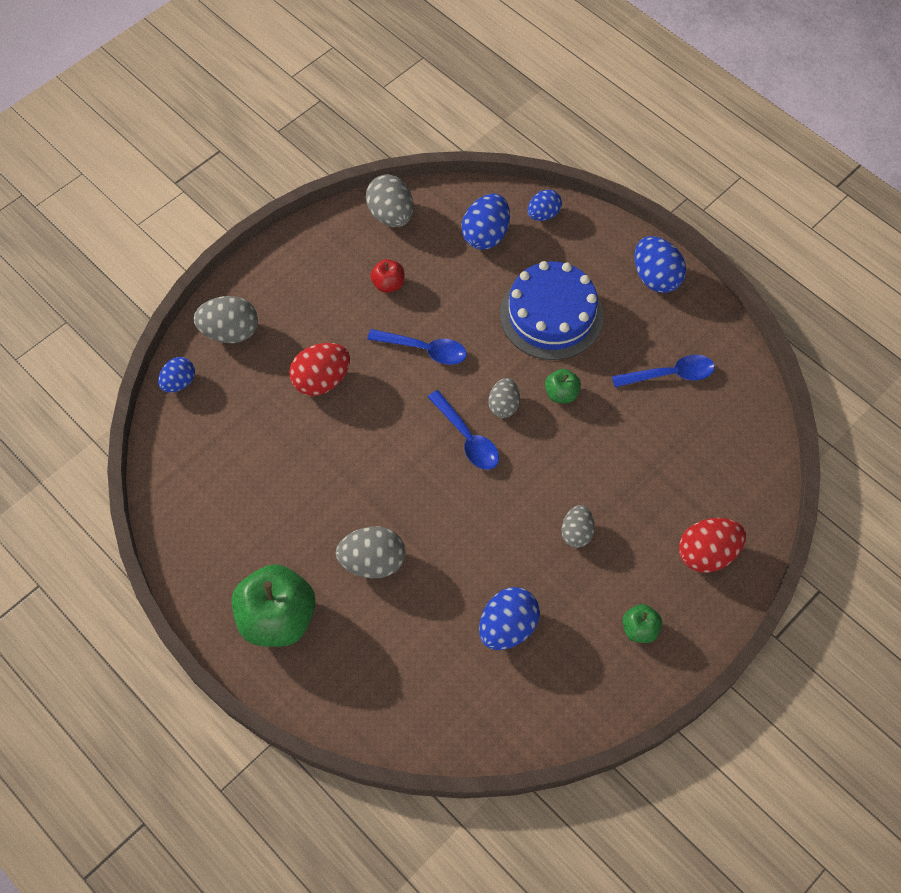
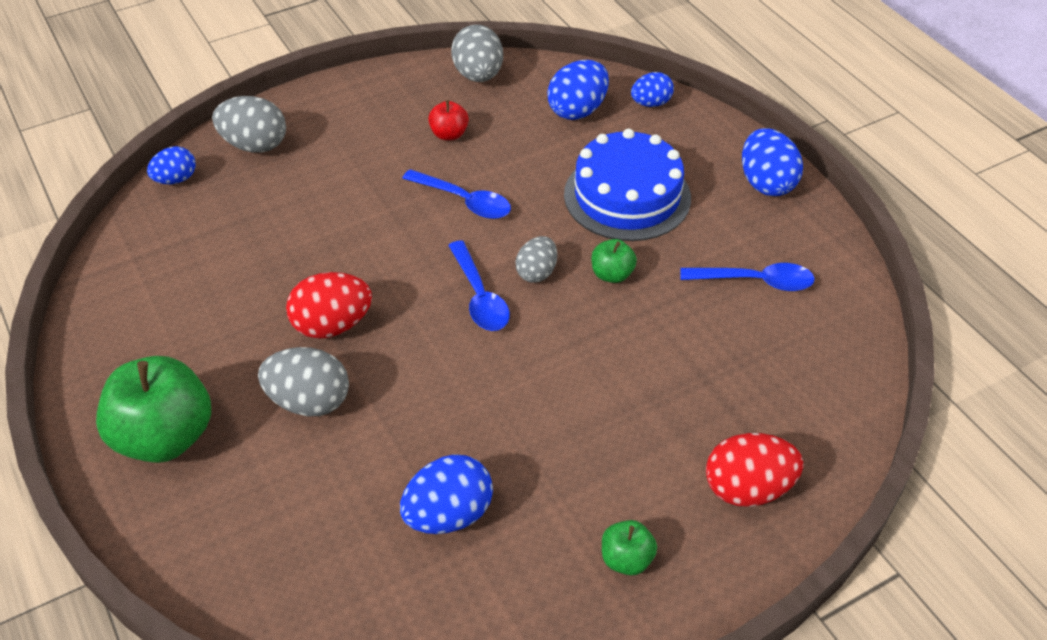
camera: 15 degrees right, 15 degrees down
(321, 380) = (334, 207): red egg -> red egg (332, 325)
(576, 533) = (579, 426): grey egg -> none

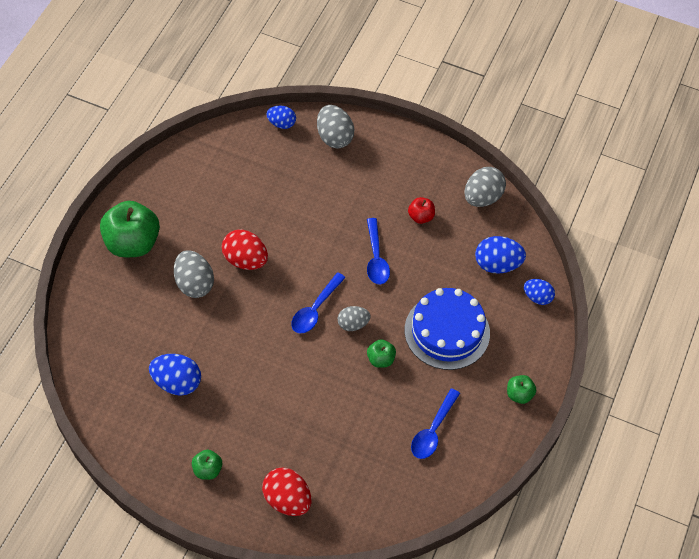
camera: 50 degrees right, 10 degrees up
(755, 281) = (433, 430): blue spoon -> blue spoon turned 60 degrees clockwise
(766, 183) = (519, 394): blue egg -> green apple

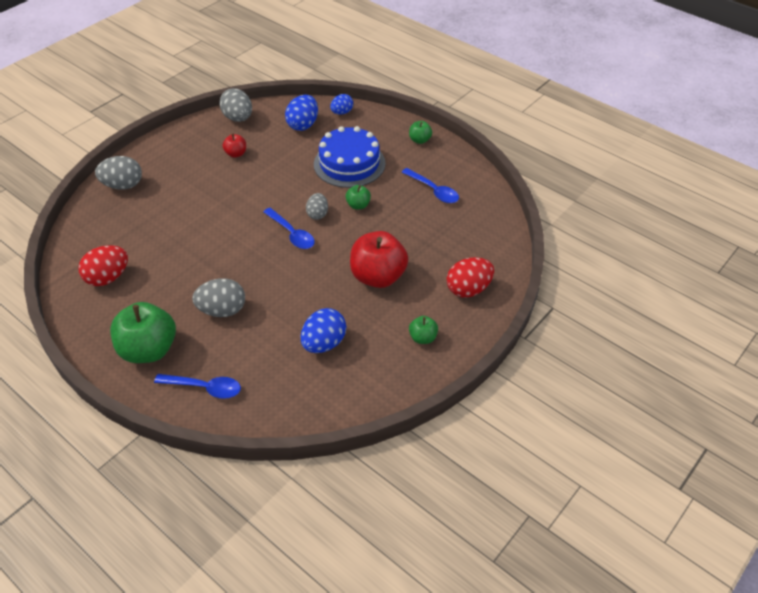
camera: 70 degrees left, 10 degrees down
(245, 260) = (216, 269): red egg -> red egg (108, 278)
(279, 407) = (378, 277): none -> red apple
(281, 124) = (84, 215): blue egg -> none
(376, 258) = (261, 187): blue spoon -> blue spoon (204, 388)

